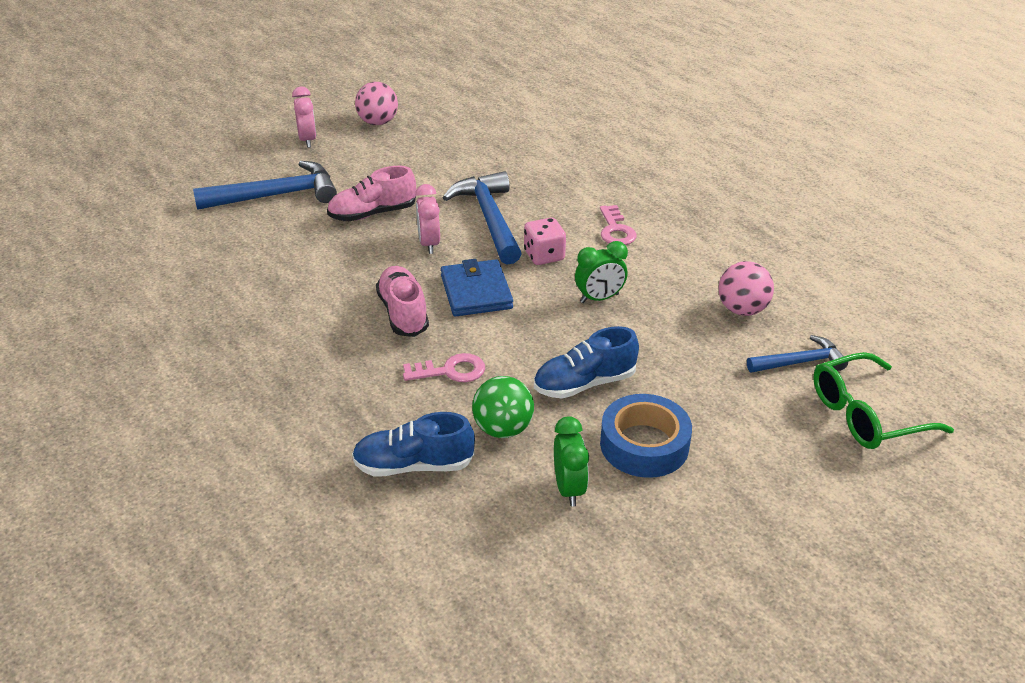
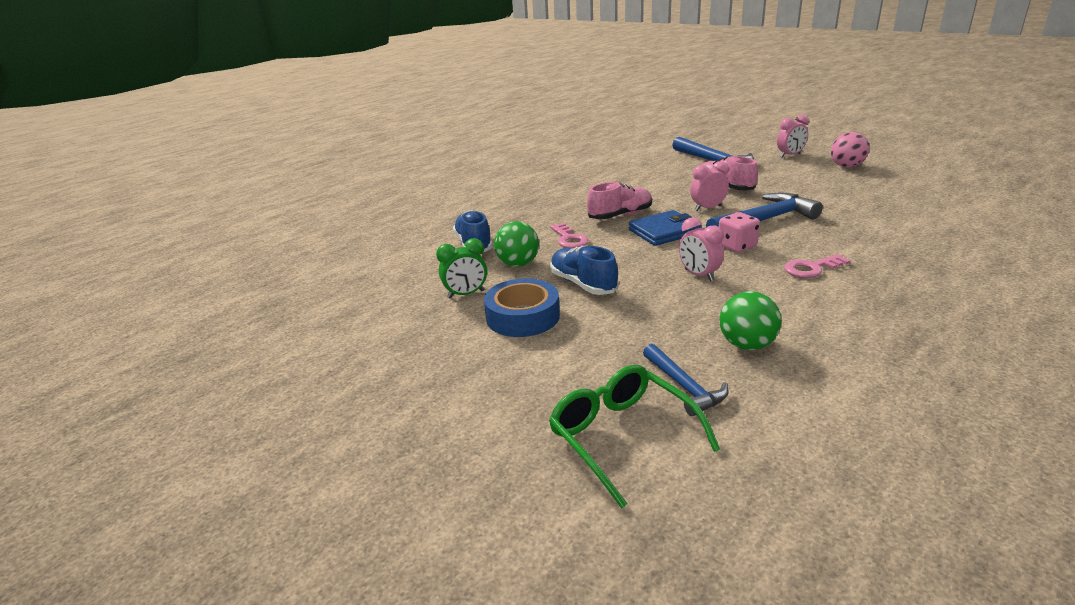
camera: 80 degrees right, 10 degrees down
(599, 298) = (699, 275): green clock -> pink clock
(742, 309) = (747, 345): pink ball -> green ball

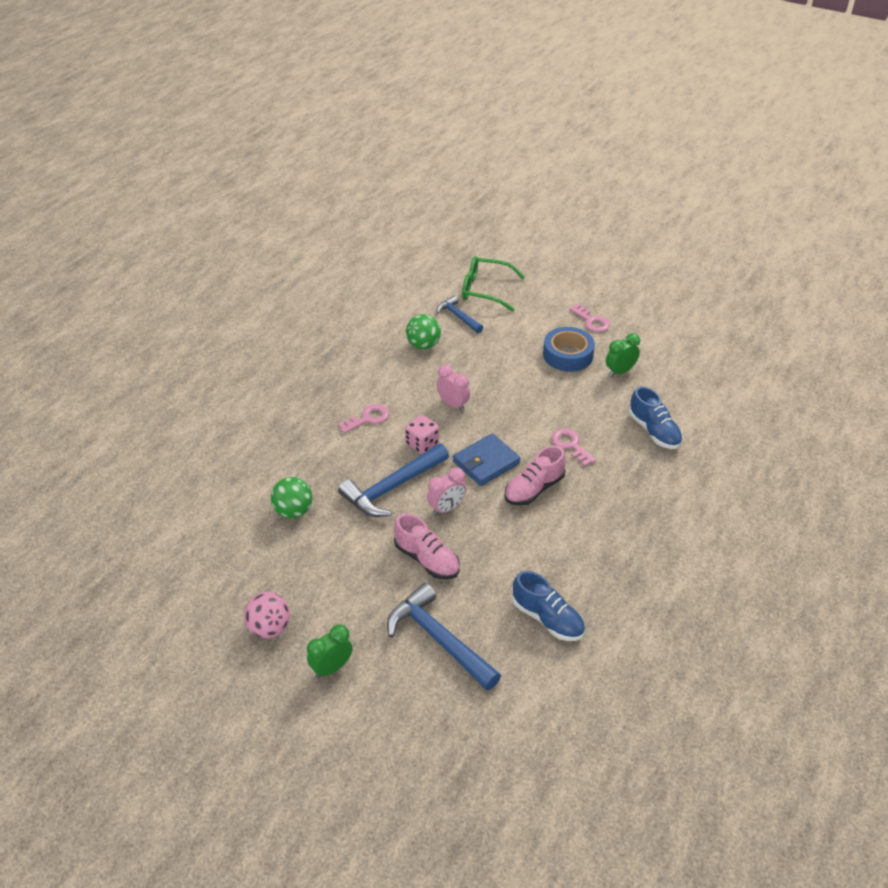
camera: 165 degrees right, 15 degrees up
(455, 359) = (591, 321): none -> pink key
(518, 264) = (599, 407): green ball -> green ball (293, 511)
(583, 284) = (538, 388): blue shoe -> blue shoe (547, 619)
(622, 437) = (485, 290): green glasses -> green glasses turned 150 degrees clockwise
(790, 155) = (331, 668): pink clock -> green clock

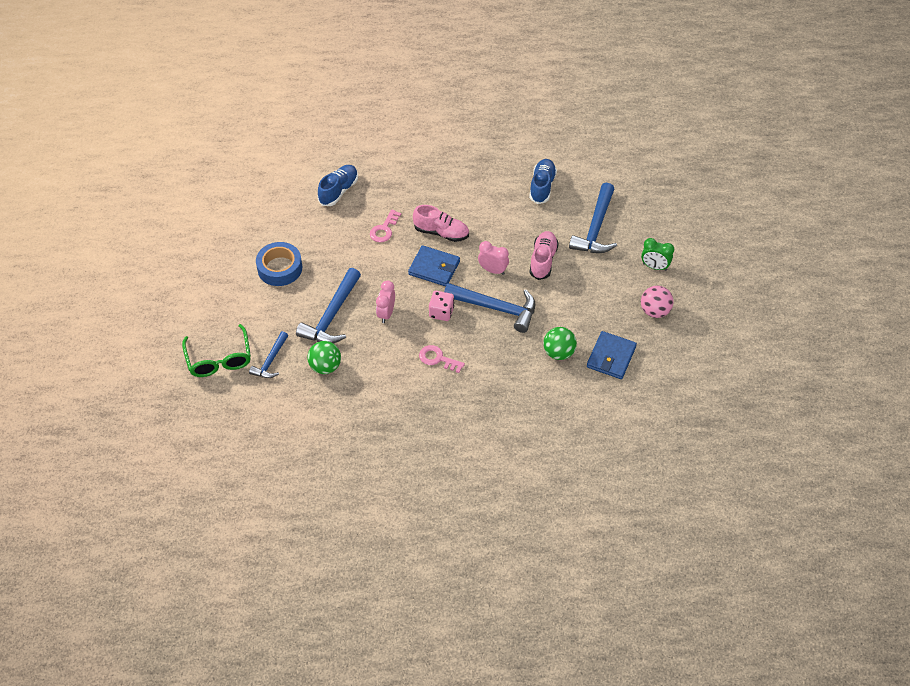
camera: 120 degrees left, 10 degrees up
(248, 552) = (611, 357): none -> blue wallet
(480, 368) = (332, 315): none -> blue hammer
(591, 321) = (224, 269): pink key -> none
(620, 371) = (281, 230): green clock -> none

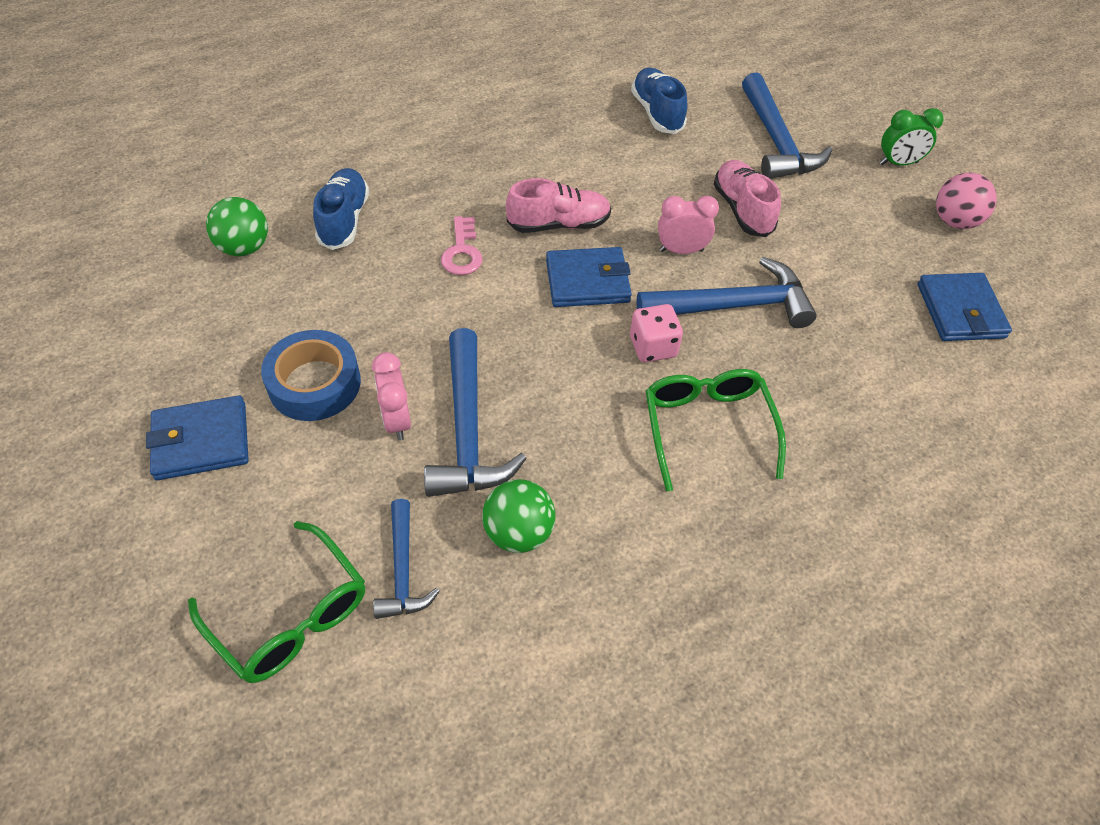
camera: 30 degrees left, 0 degrees up
(220, 275) = (201, 441): none -> blue wallet
(386, 313) = (562, 386): pink clock -> pink clock (397, 420)
(438, 359) = (707, 428): pink key -> green glasses
(558, 352) = (882, 336): green ball -> green ball (244, 248)

